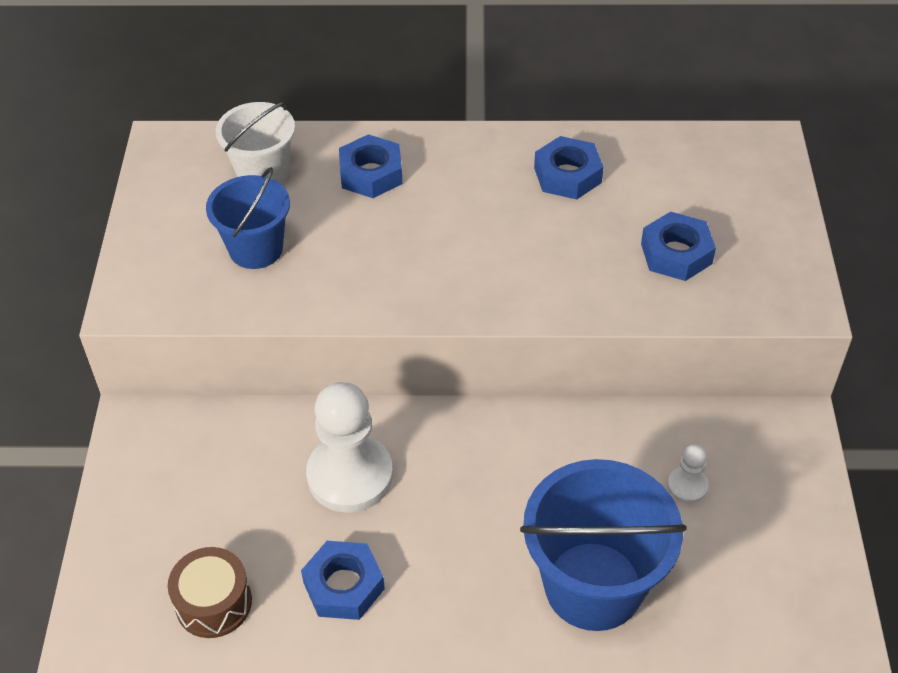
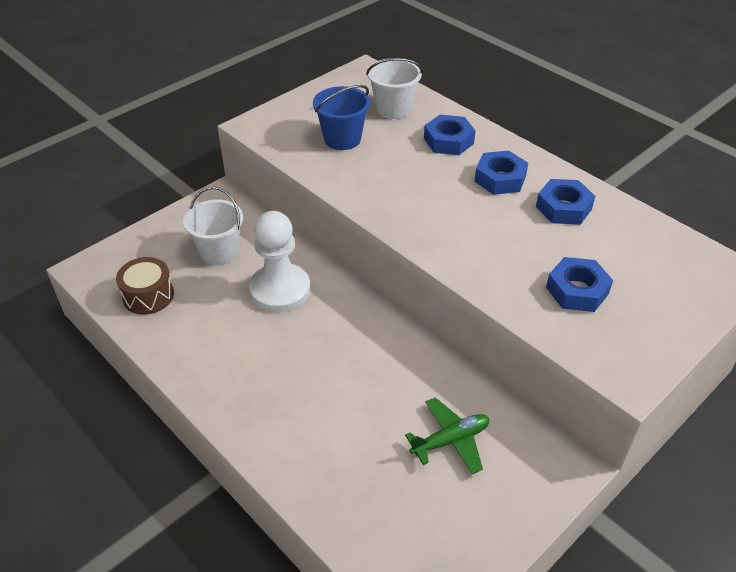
camera: 45 degrees right, 5 degrees down
(225, 488) = (219, 252): none -> white bucket
(343, 586) = (209, 336): blue nut -> blue nut (500, 178)
(593, 586) = (325, 443): blue bucket -> none
(687, 486) = (450, 440): white pawn -> green plane

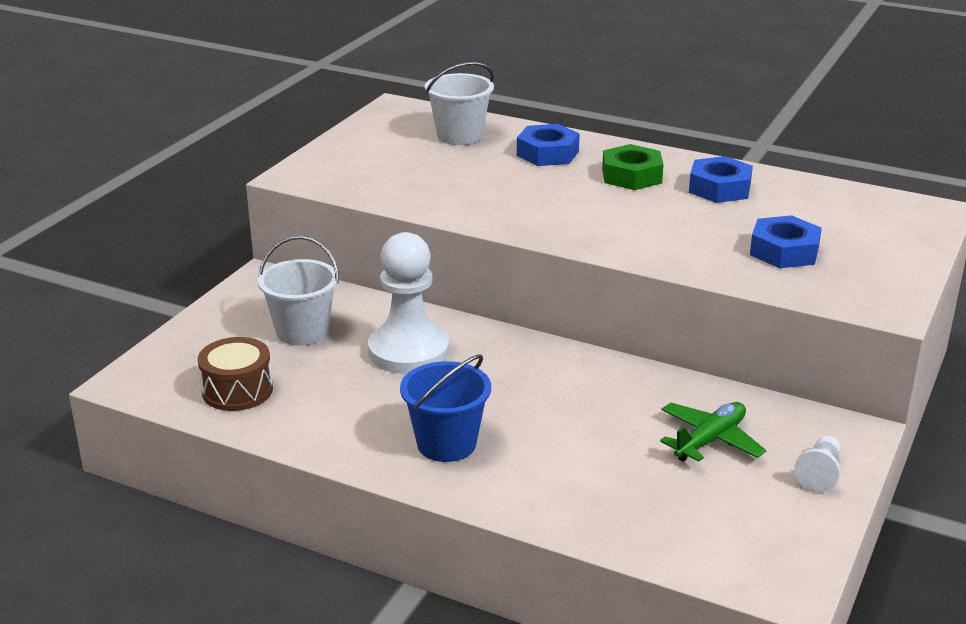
camera: 20 degrees left, 15 degrees down
(342, 139) = (418, 171): blue bucket -> blue bucket (446, 444)
(500, 178) = (631, 176): blue nut -> green nut
(518, 502) = (820, 474): none -> white pawn

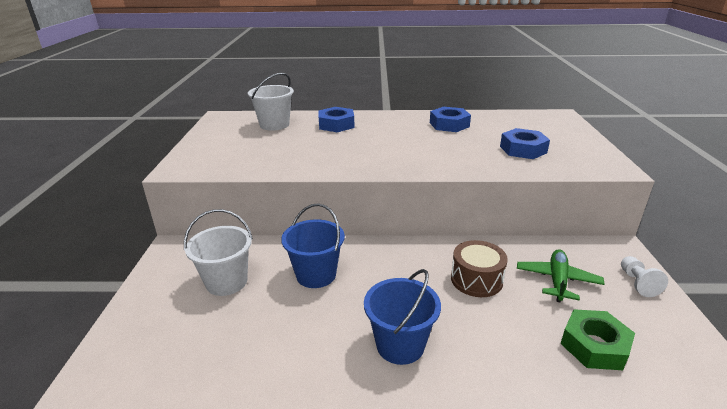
camera: 25 degrees left, 0 degrees up
(237, 390) = (200, 353): brown drum -> brown drum (476, 279)
(408, 351) = (316, 275): white pawn -> blue bucket
(631, 176) = (396, 127): green nut -> green nut (594, 345)

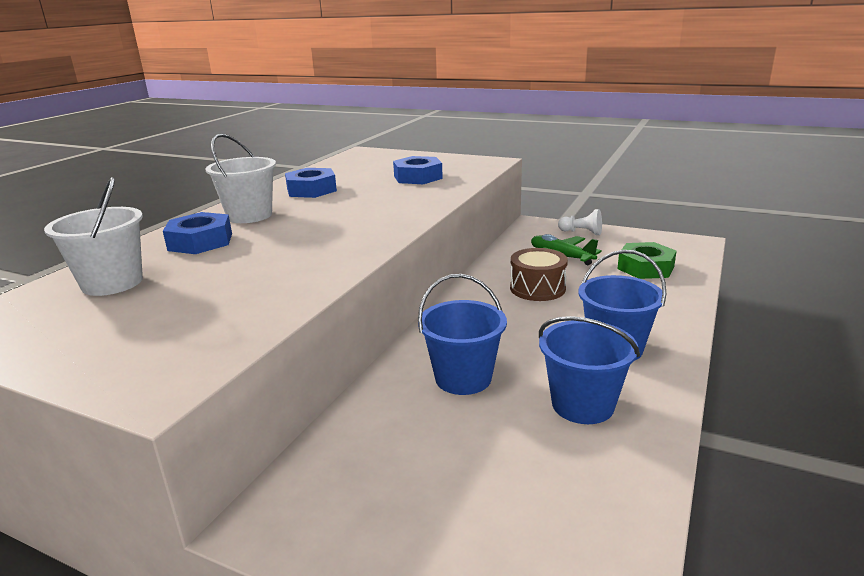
camera: 65 degrees left, 5 degrees down
(226, 282) = (423, 460): white bucket -> white bucket (249, 216)
(306, 339) = (582, 405): none -> blue bucket

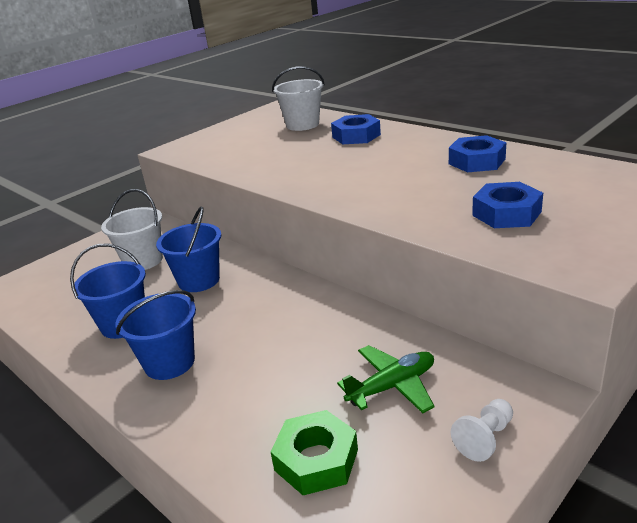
camera: 110 degrees right, 5 degrees up
(249, 216) = (407, 144): white bucket -> white bucket (143, 260)
(537, 288) = (313, 345): brown drum -> none

